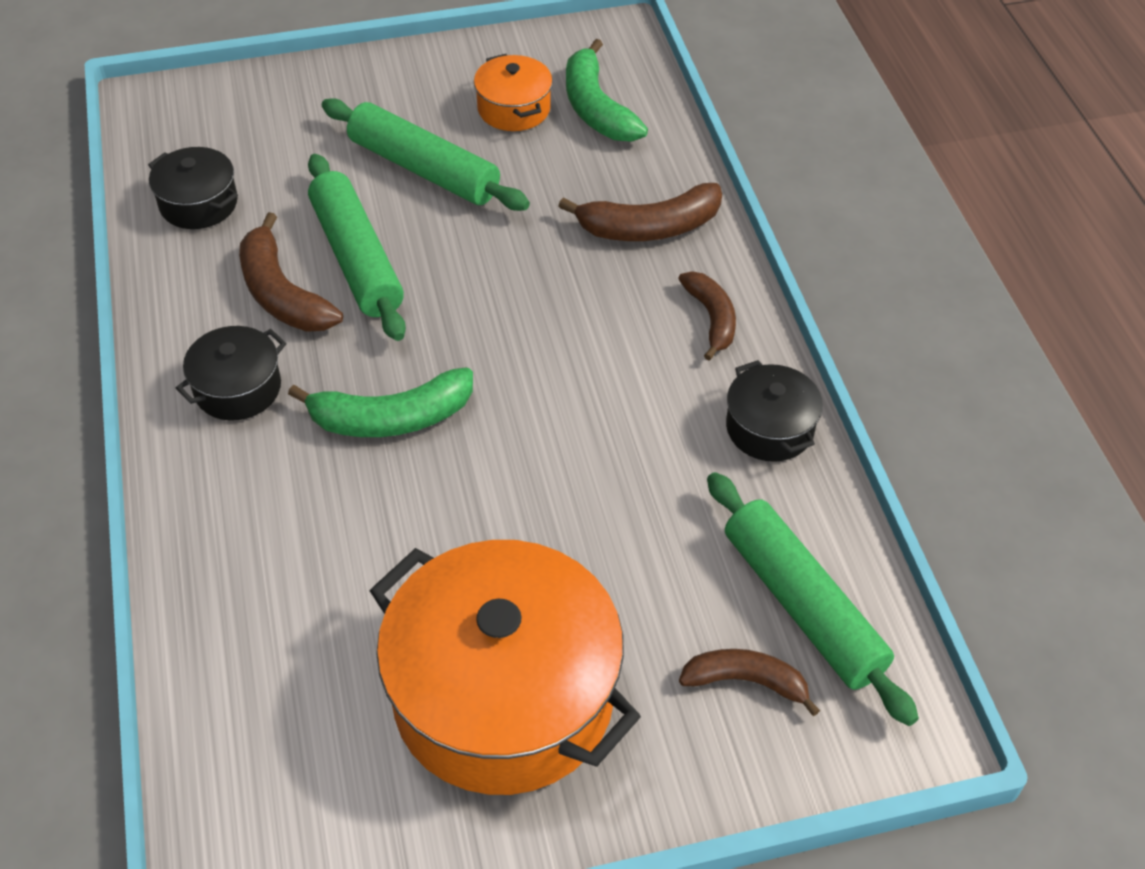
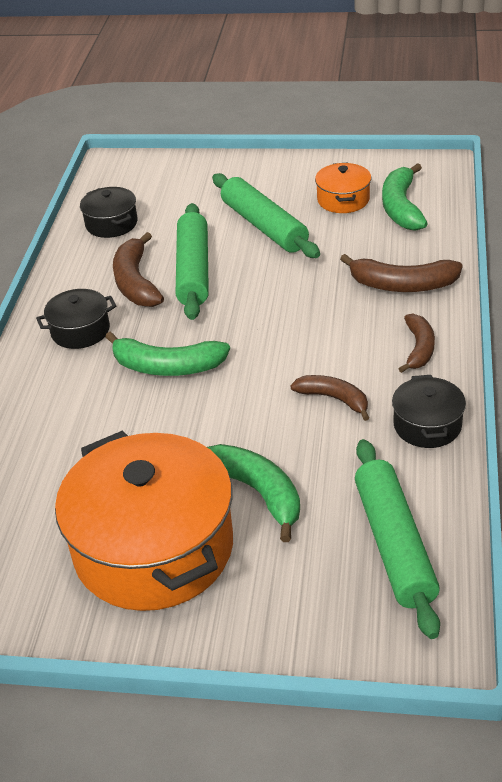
camera: 25 degrees right, 10 degrees down
(599, 577) = (256, 492): none -> green banana
(746, 681) = (327, 582): brown banana -> brown banana (334, 399)

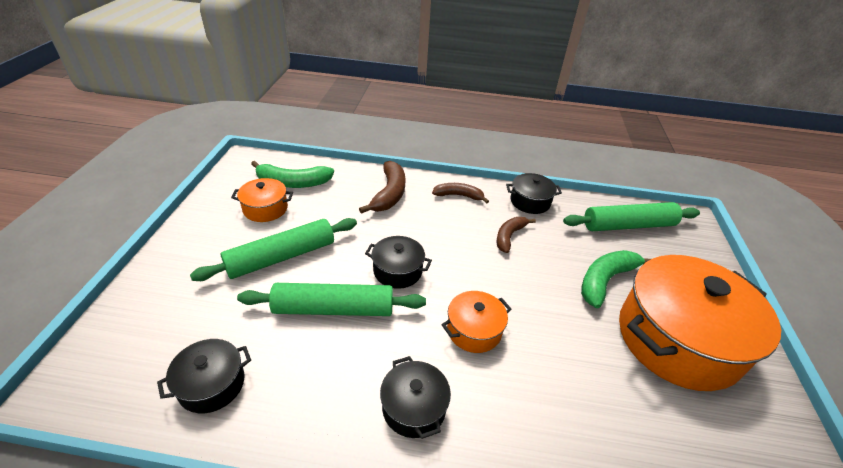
camera: 95 degrees left, 0 degrees up
(136, 282) = (339, 357): brown banana -> none
(167, 366) = (474, 330): green banana -> orange pot
(253, 306) = (397, 271): none -> black pot

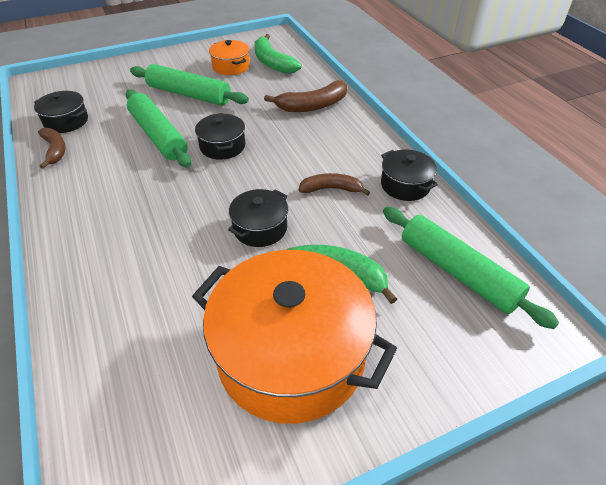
camera: 60 degrees right, 5 degrees up
(414, 407) = (95, 204): black pot -> black pot (260, 228)
(458, 196) = (357, 140): brown banana -> brown banana (55, 150)
(474, 330) = (190, 208): orange pot -> none

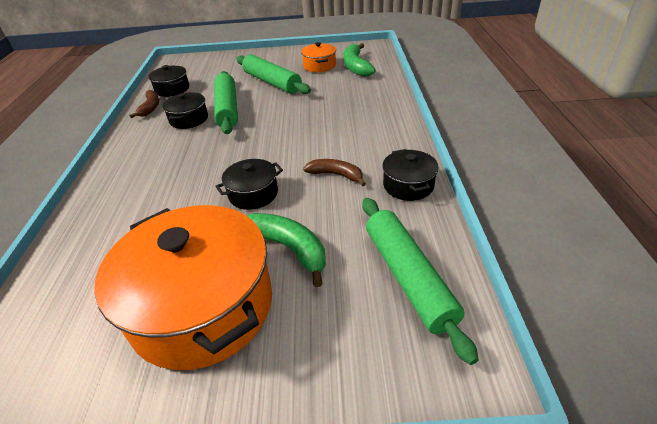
camera: 25 degrees right, 5 degrees down
(222, 146) = (269, 124): black pot -> black pot (189, 119)
(312, 105) = (367, 104): brown banana -> none

